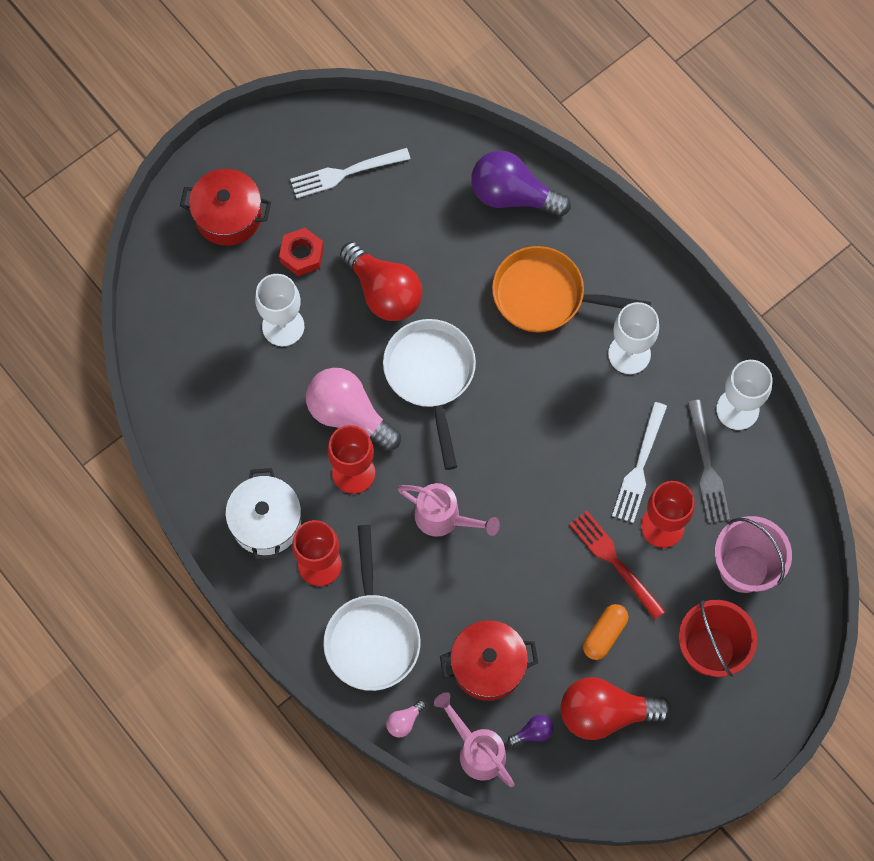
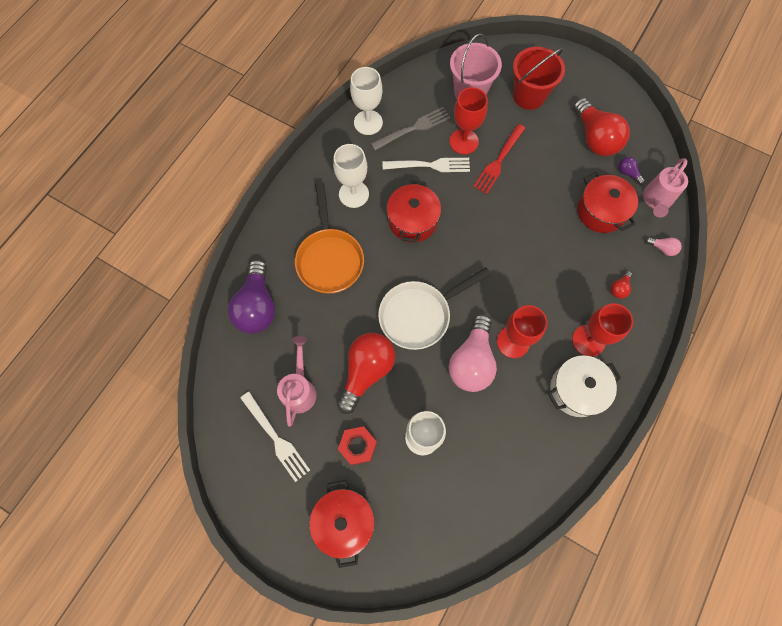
camera: 110 degrees left, 0 degrees up
(372, 636) = (619, 288): white pan -> red light bulb
(444, 518) = (518, 270): pink watering can -> pink watering can (300, 389)
(563, 414) = (412, 221): none -> red pot
(604, 634) = (547, 153): orange capsule -> none

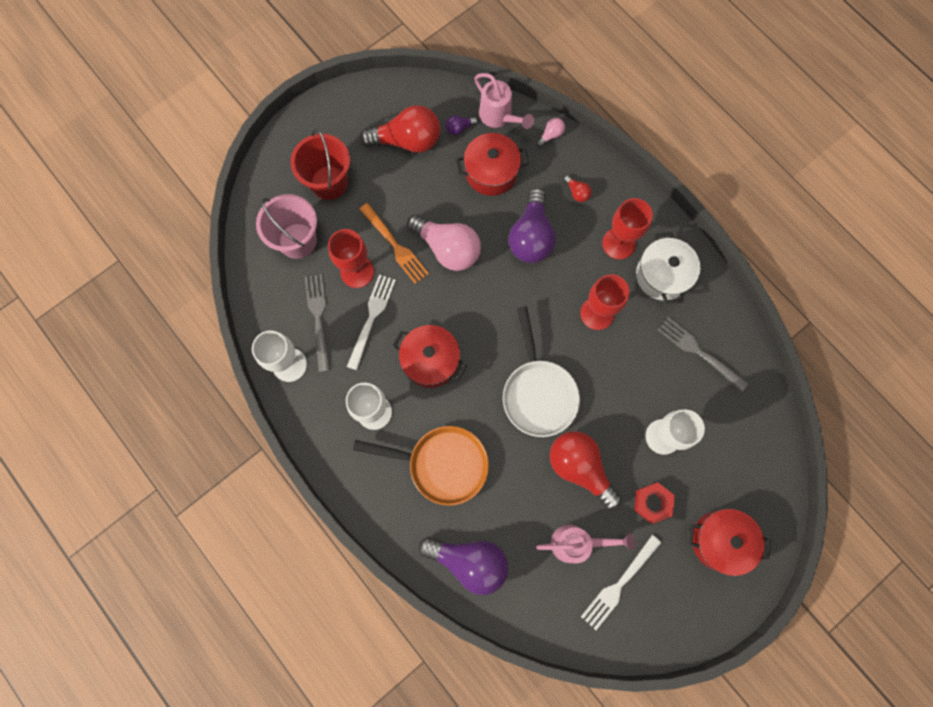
camera: 70 degrees left, 5 degrees up
(276, 438) = (619, 584): white fork -> white fork turned 150 degrees clockwise
(300, 389) = (576, 543): pink watering can -> pink watering can turned 150 degrees clockwise
(472, 361) = (603, 360): pink light bulb -> pink light bulb (447, 249)
(499, 161) = (395, 245): red fork -> orange fork
(517, 448) = (699, 352): none -> grey fork
(558, 263) = (531, 237): none -> purple light bulb

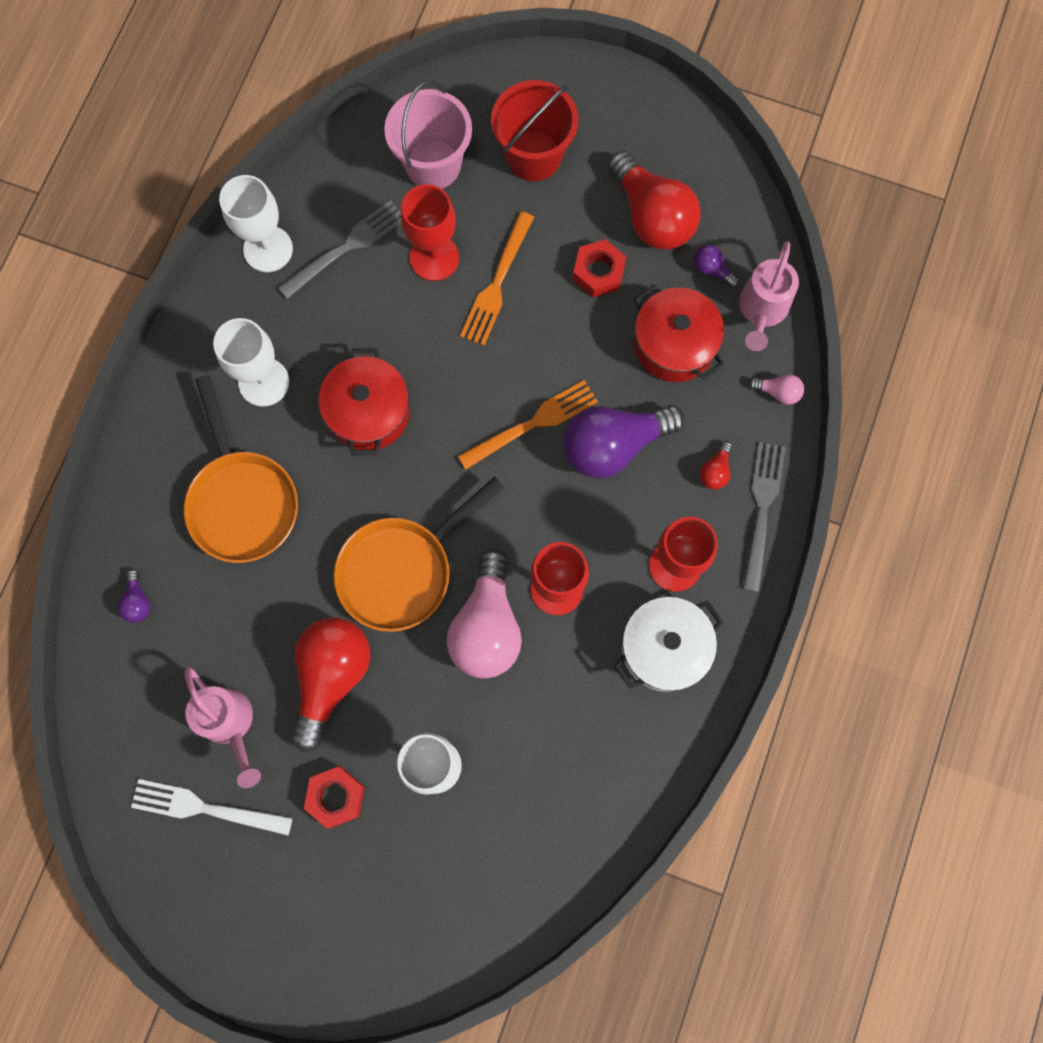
camera: 60 degrees right, 0 degrees up
(371, 318) = (383, 310): white fork -> none
(423, 187) = (598, 272): none -> red nut
(447, 249) = (532, 349): pink light bulb -> pink light bulb (487, 626)
(469, 561) = (137, 601): purple light bulb -> purple light bulb, size x0.43
(492, 273) = (532, 424): none -> orange fork
(538, 393) = (402, 570): white pan -> orange pan
(699, 352) = (582, 755): grey fork -> grey fork (762, 510)
(720, 540) = (333, 915): red pot -> none

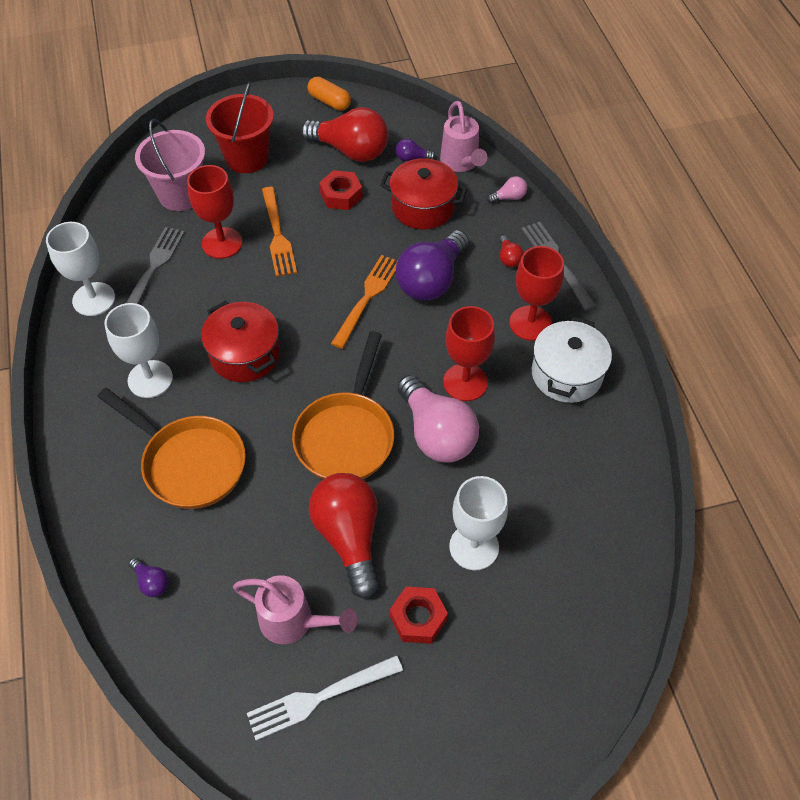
camera: 35 degrees left, 20 degrees down
(678, 129) = (329, 102): none -> orange capsule

